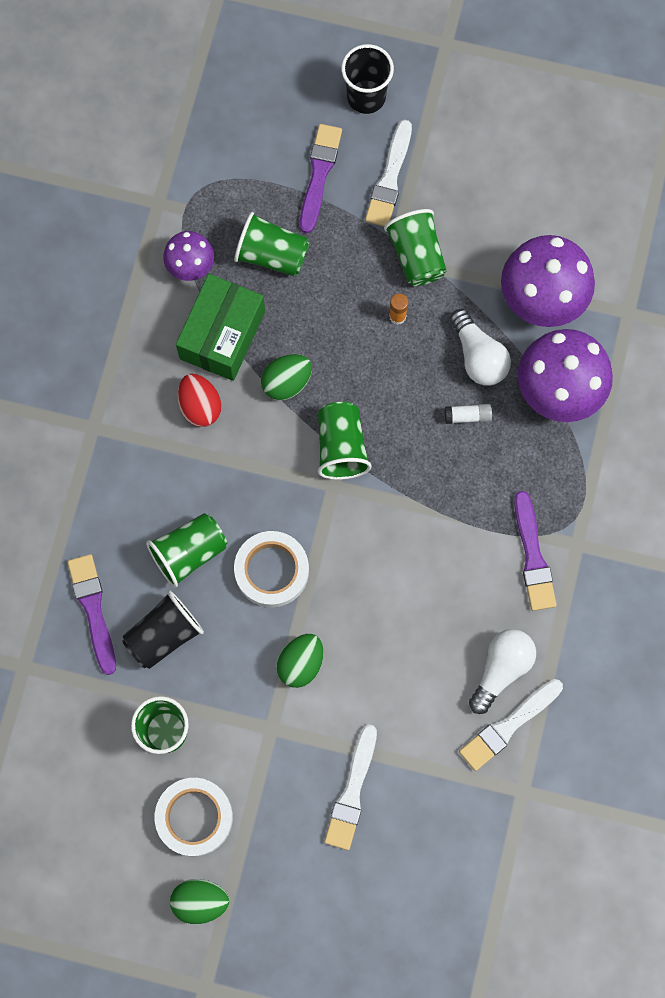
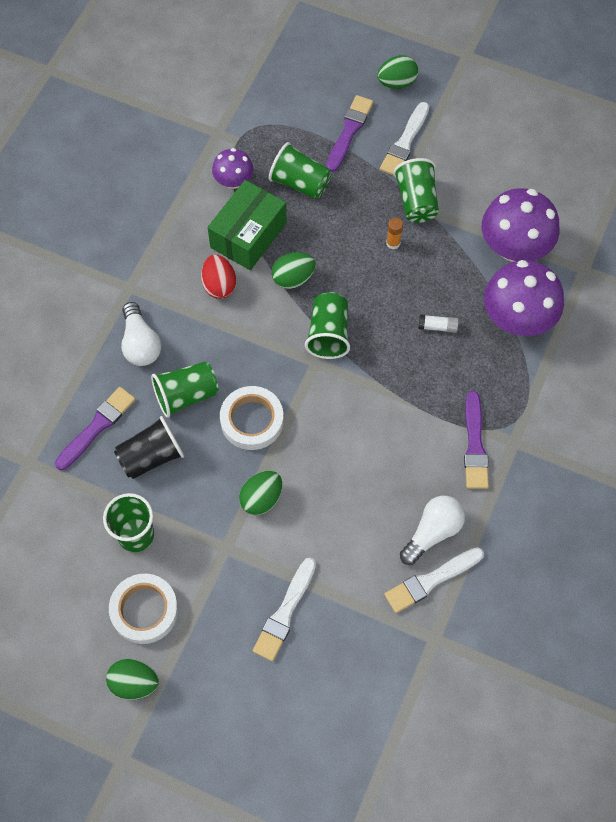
camera: 10 degrees right, 10 degrees down
(93, 609) = (97, 426): purple brush -> purple brush turned 45 degrees clockwise
(366, 97) = (396, 83): black cup -> green egg
(478, 356) = (454, 283): white light bulb -> white light bulb (140, 343)

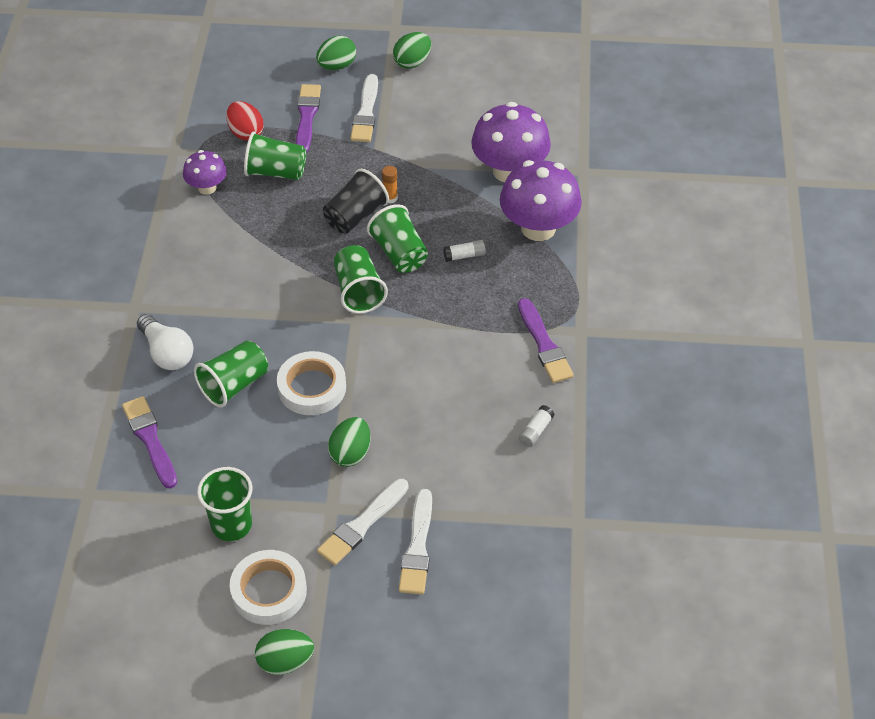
camera: 20 degrees left, 15 degrees down
(97, 426) = (150, 440): purple brush -> purple brush turned 45 degrees counterclockwise
(151, 456) = (219, 450): black cup -> black cup (355, 216)
(219, 285) = (229, 280): red egg -> red egg (246, 133)
(248, 235) = (241, 229): green box -> none
(293, 278) = (303, 254): green egg -> green egg (412, 62)
(416, 201) = (398, 157): green cup -> green cup (399, 253)
(431, 580) = (552, 473): white brush -> white brush (362, 524)
(432, 532) = (536, 431): white light bulb -> white glue stick

